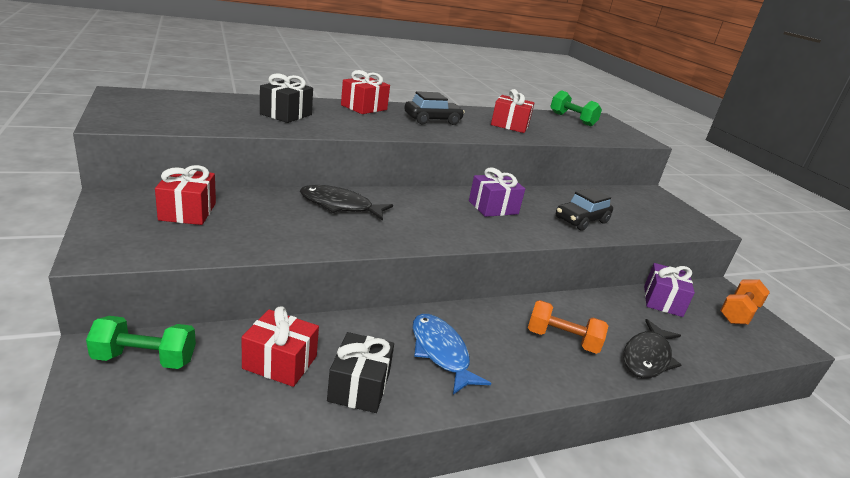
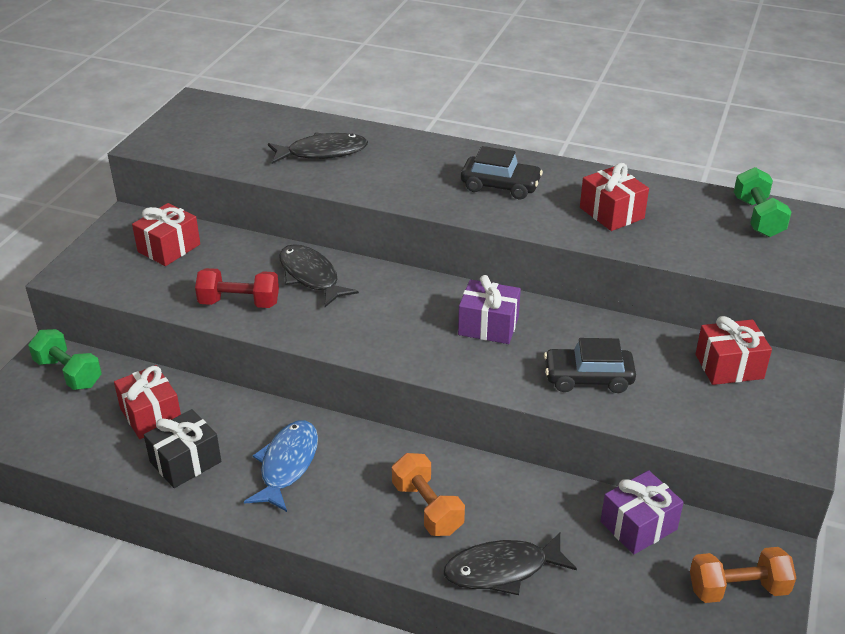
camera: 45 degrees right, 10 degrees up
(286, 114) = (322, 152): black gift -> black fish
(307, 235) = (239, 303): none -> red dumbbell
(364, 107) = (434, 151): red gift -> red gift (729, 366)

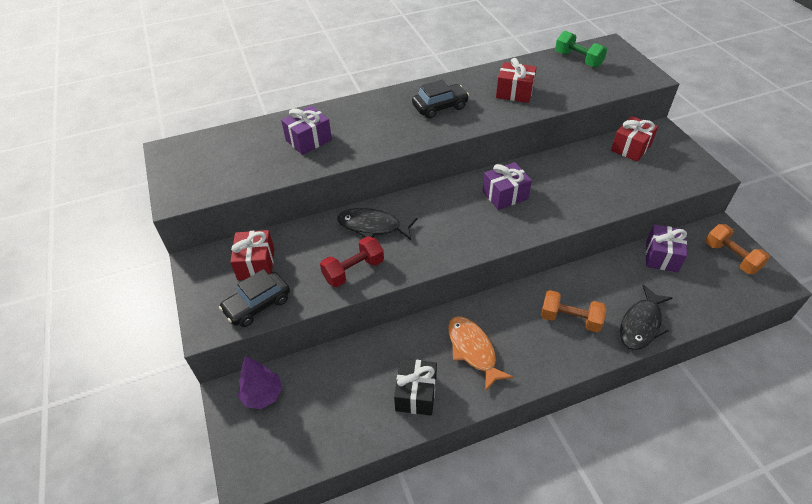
camera: 40 degrees left, 10 degrees up
(68, 373) = (263, 395): green dumbbell -> purple tree
(151, 415) = (355, 381): red gift -> none
(287, 464) = (473, 350): blue fish -> orange fish
(322, 152) = (308, 140): black fish -> purple gift
(588, 378) = (586, 193): black car -> black car (257, 305)
(738, 589) = (731, 257): orange dumbbell -> orange dumbbell turned 75 degrees counterclockwise

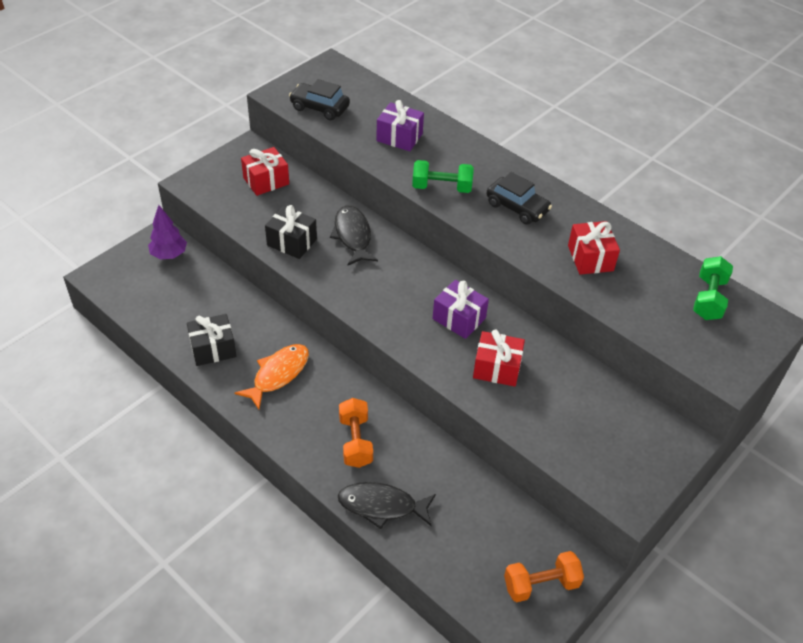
camera: 60 degrees right, 0 degrees up
(257, 305) = (224, 199): black car -> black car (320, 108)
(353, 270) = (292, 242): red dumbbell -> black gift
(390, 137) = (441, 187): none -> green dumbbell
(630, 148) = (623, 414): red gift -> red gift (497, 368)
(661, 256) = (497, 509): purple gift -> none
(731, 257) = (541, 584): orange dumbbell -> orange dumbbell turned 45 degrees clockwise

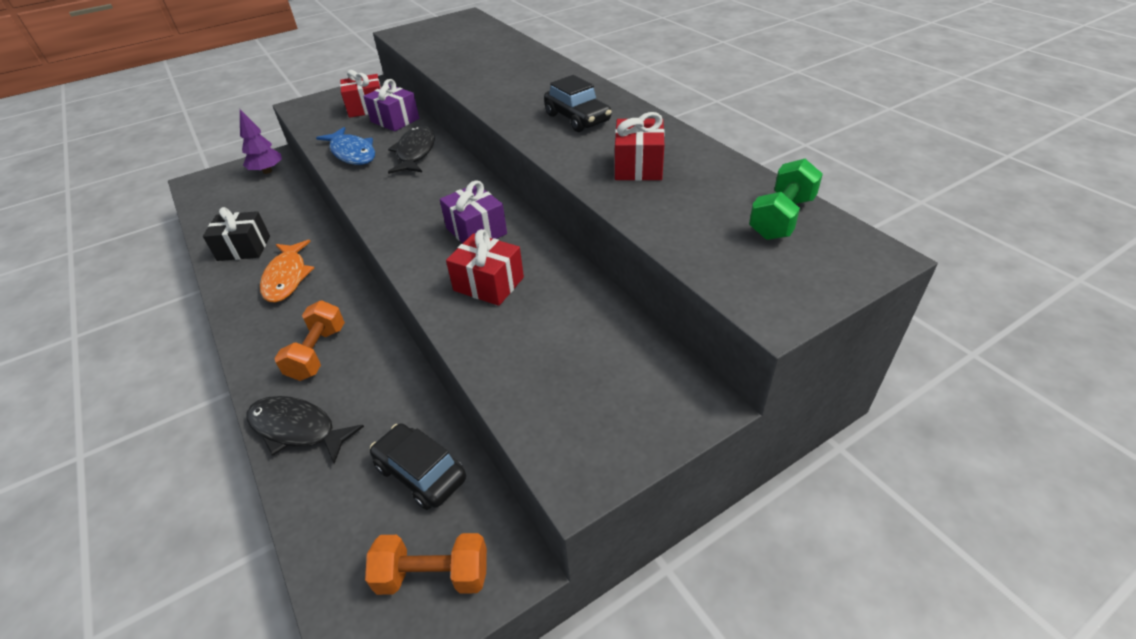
camera: 20 degrees right, 5 degrees down
(278, 374) = (287, 277): orange fish -> orange fish turned 120 degrees clockwise
(292, 242) = (352, 153): black gift -> blue fish
(320, 108) = (430, 41): black car -> black car (421, 473)
(399, 137) = (490, 62): purple gift -> purple gift (395, 120)
(441, 187) = (505, 99): green dumbbell -> none

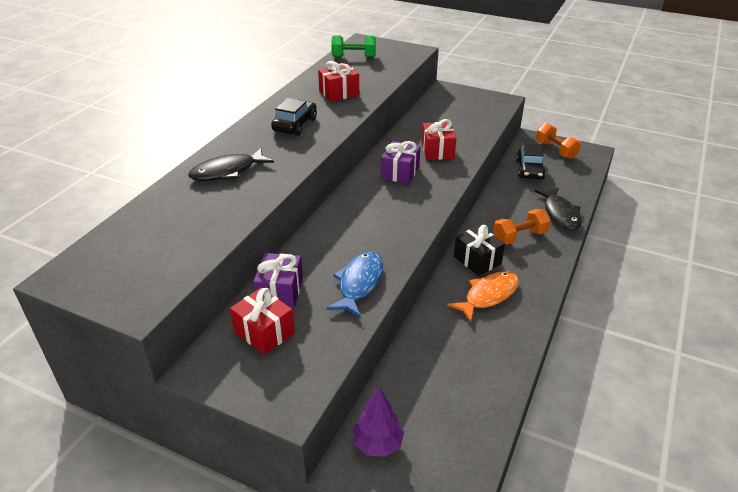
camera: 125 degrees left, 5 degrees down
(244, 248) = (490, 350): black gift -> black gift (477, 260)
(415, 152) = (330, 245): black fish -> black fish (227, 171)

